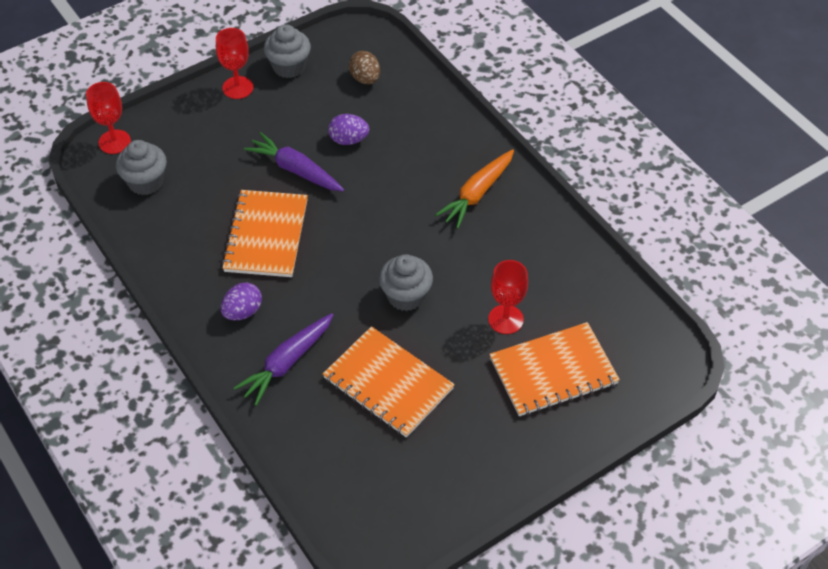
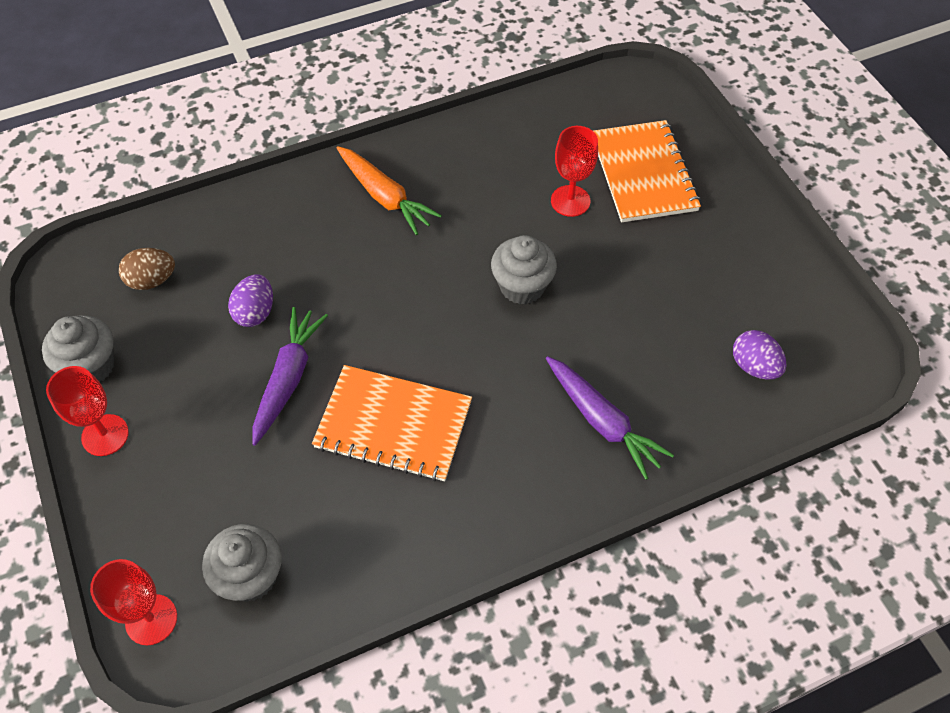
camera: 80 degrees left, 5 degrees up
(242, 312) = (515, 465): purple egg -> purple egg (754, 366)
(295, 170) = (288, 378): purple carrot -> purple carrot turned 150 degrees clockwise
(388, 383) = (643, 320): orange notebook -> none

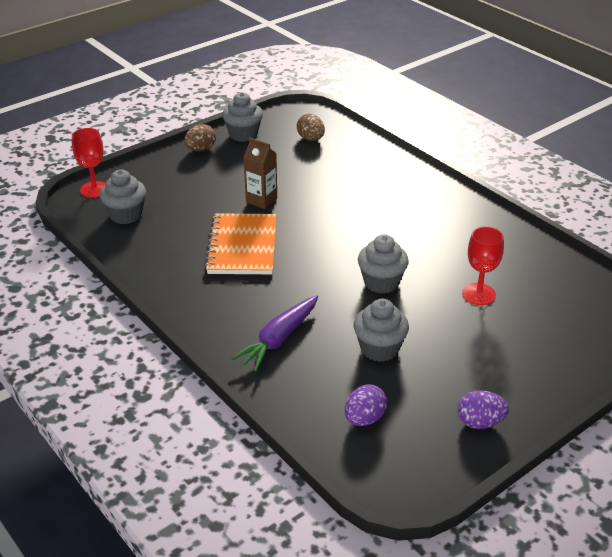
camera: 75 degrees right, 20 degrees down
(105, 435) = (200, 149): red goblet -> brown egg
(255, 312) = (305, 178): purple egg -> purple egg (479, 422)
(288, 378) = (261, 200): purple carrot -> brown carton
(385, 197) = (427, 208): orange carrot -> none
(643, 173) = (535, 330): orange notebook -> none
(643, 321) = (379, 349): none -> grey cupcake

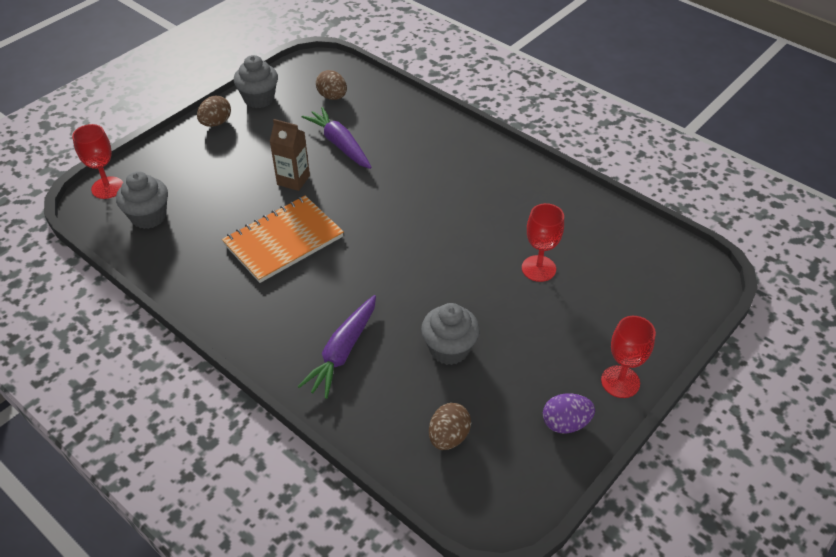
camera: 10 degrees left, 10 degrees up
(243, 246) = (283, 241): orange notebook -> orange notebook turned 60 degrees clockwise
(310, 176) = (340, 144): none -> purple carrot
(364, 419) = (448, 437): purple egg -> brown egg
(381, 282) = (437, 267): grey cupcake -> none
(541, 395) = (620, 381): none -> red goblet

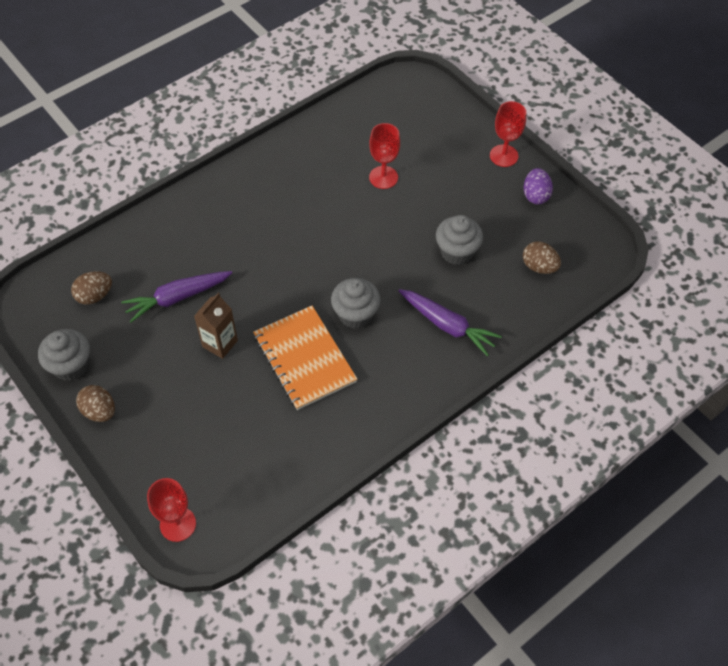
camera: 80 degrees left, 10 degrees up
(149, 216) = (237, 480): grey cupcake -> grey cupcake (355, 314)

